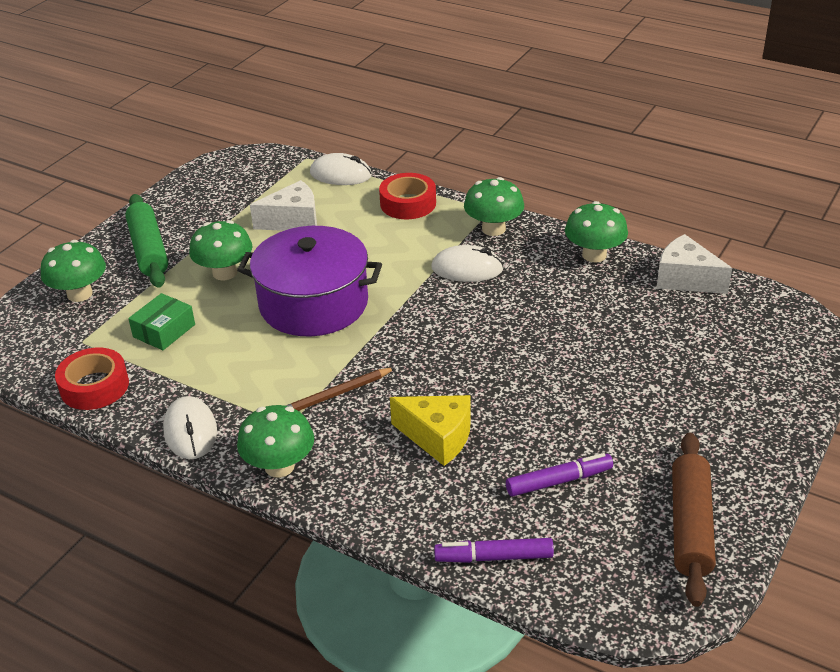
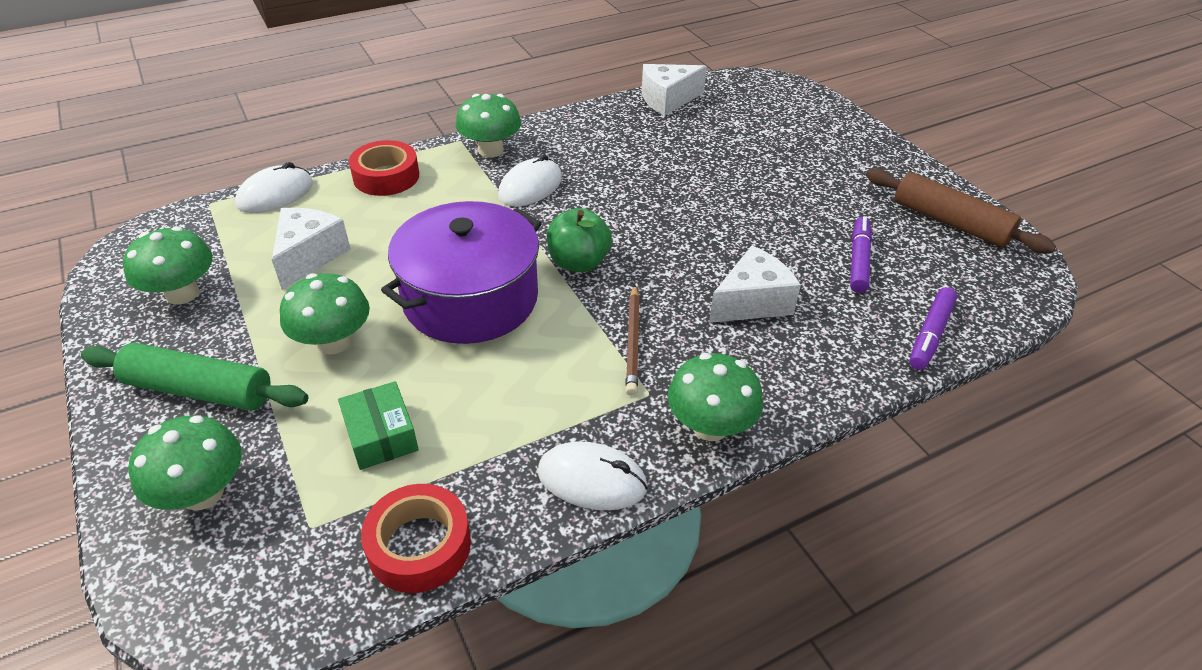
camera: 60 degrees left, 5 degrees up
(399, 332) = (578, 262): none -> green apple
(438, 437) = (752, 302): yellow cheese -> white cheese
(594, 255) = (590, 122): green mushroom -> green mushroom (182, 294)

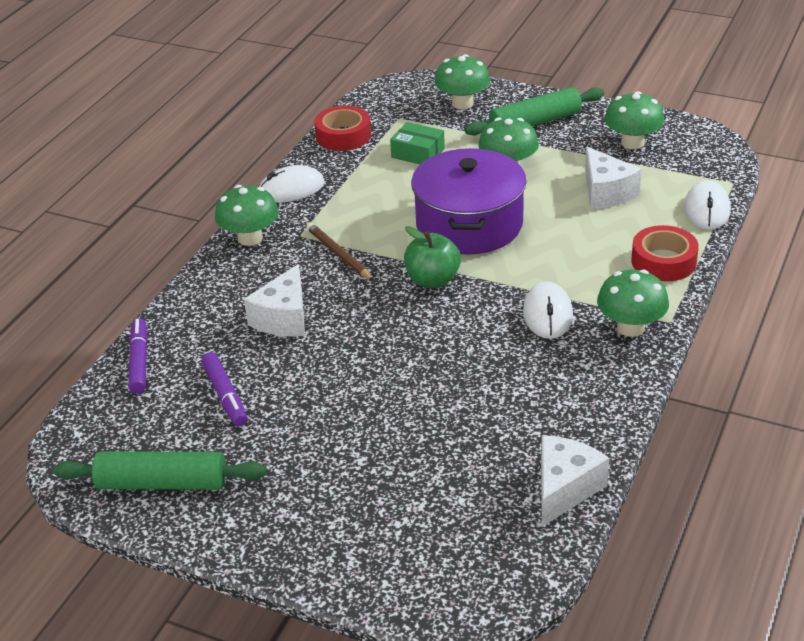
camera: 145 degrees right, 5 degrees down
(950, 222) = (162, 483): brown rolling pin -> green rolling pin

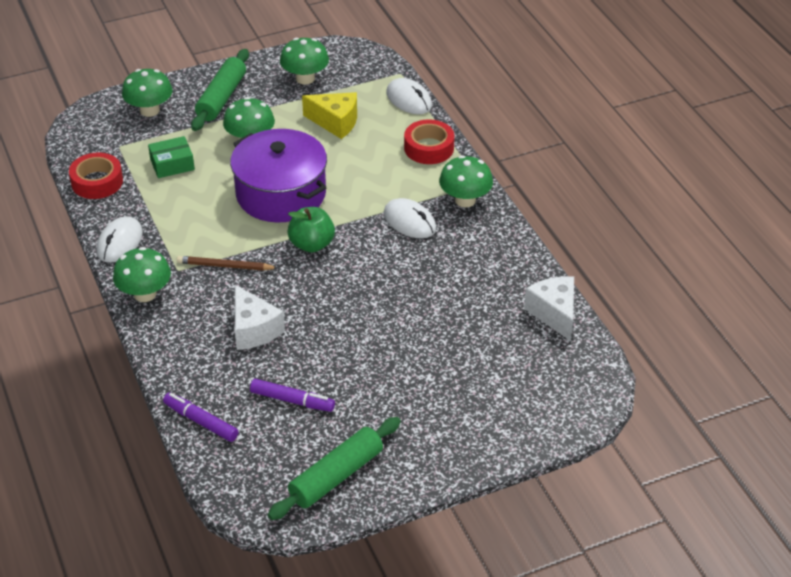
camera: 50 degrees left, 5 degrees up
(606, 192) = (335, 122): white cheese -> yellow cheese

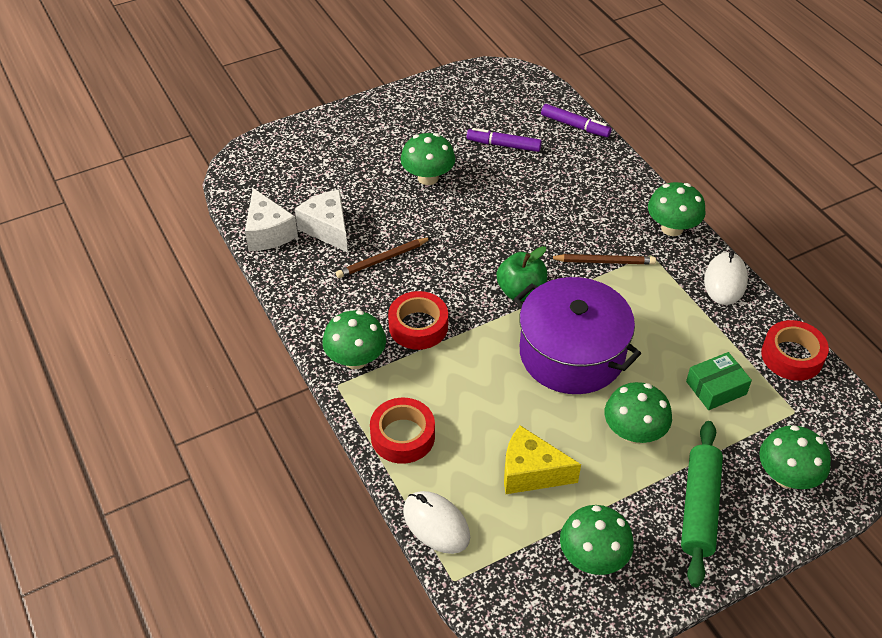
camera: 175 degrees right, 5 degrees up
(254, 329) = (555, 201): white cheese -> white cheese (327, 229)
(336, 476) = (456, 96): green rolling pin -> none
(385, 364) = (428, 177): none -> green mushroom
(409, 221) = (418, 326): white mouse -> red tape
(439, 280) = (382, 259): none -> brown pencil

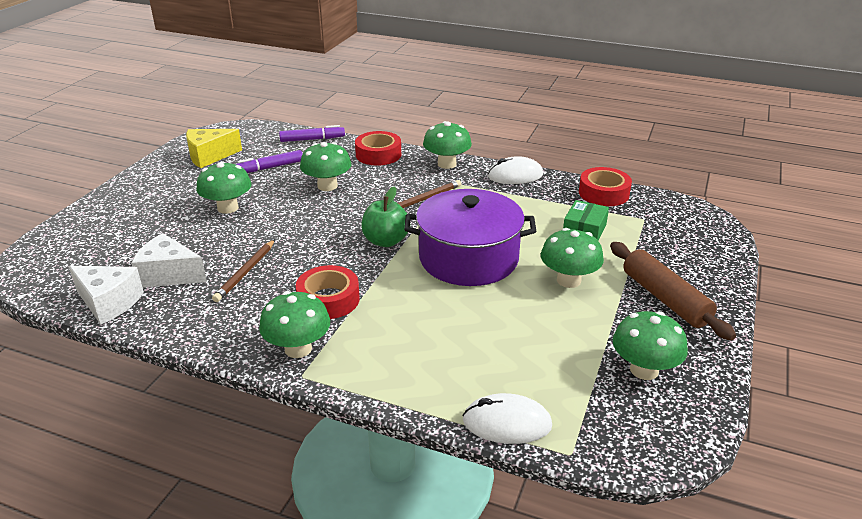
camera: 40 degrees left, 15 degrees down
(402, 436) = (403, 379): red tape -> red tape (378, 154)
(531, 472) = (533, 344): yellow cheese -> yellow cheese (209, 156)
(699, 508) = (665, 299): green rolling pin -> brown rolling pin
(725, 281) = (515, 175): white mouse -> white mouse turned 75 degrees counterclockwise
(786, 477) = (687, 253): green mushroom -> green mushroom (327, 186)

